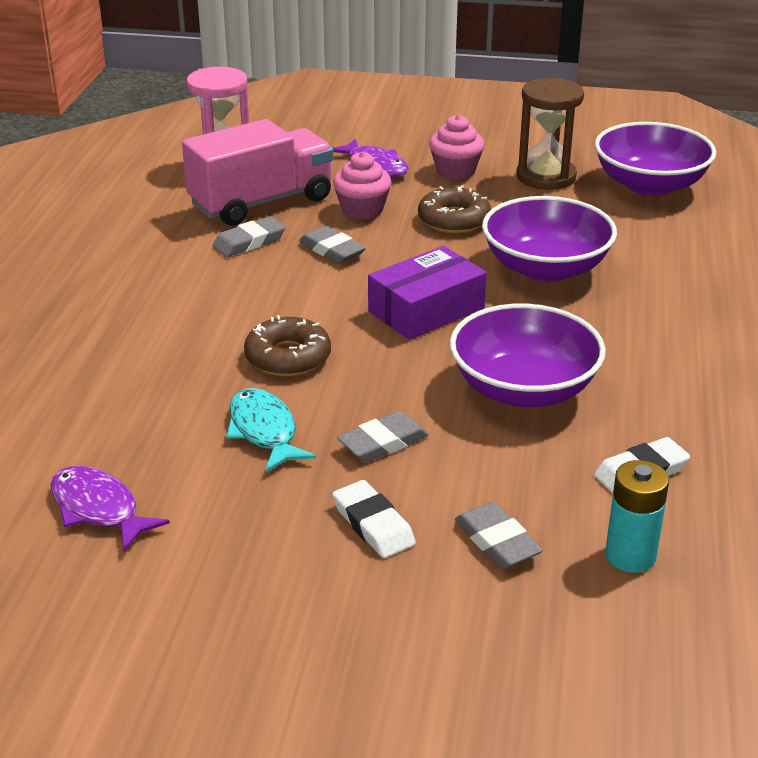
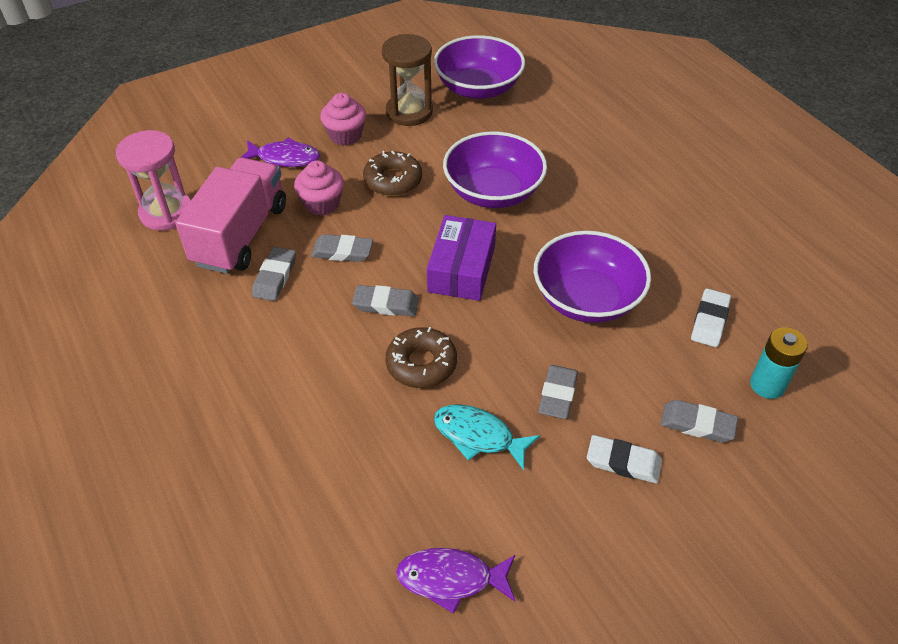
camera: 40 degrees left, 15 degrees up
(317, 302) = (386, 304): none -> grey eraser

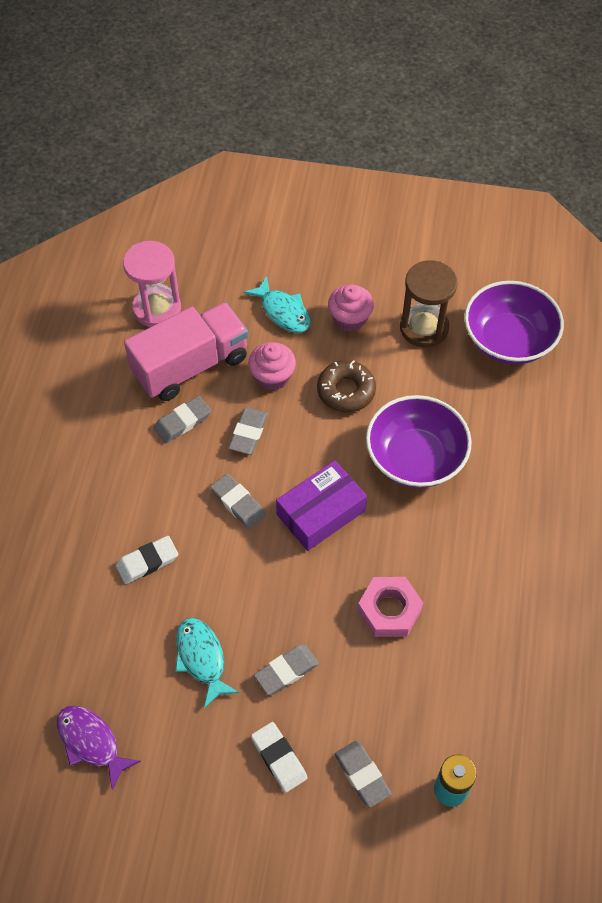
camera: 40 degrees right, 10 degrees up
(284, 158) = (283, 312): purple fish -> turquoise fish
(342, 252) = (248, 433): grey eraser -> grey eraser turned 60 degrees clockwise
(421, 364) = (217, 572): brown donut -> none
(587, 299) = (389, 610): purple bowl -> pink nut
(710, 321) = (466, 703): white eraser -> white eraser (147, 562)

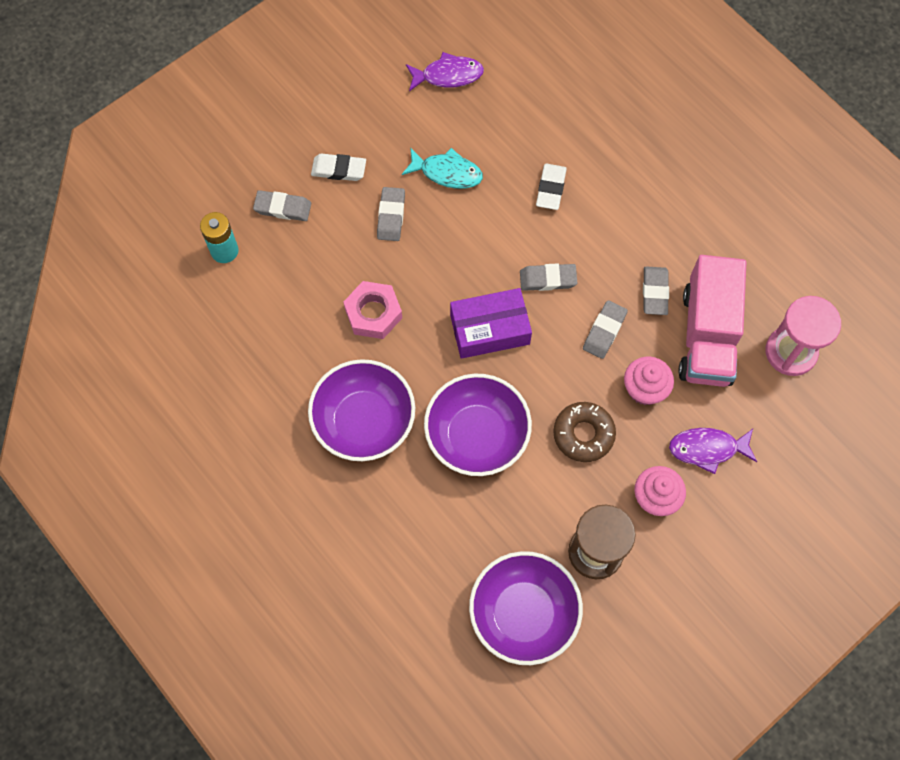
camera: 130 degrees right, 10 degrees up
(248, 433) = (604, 331): grey eraser -> grey eraser turned 60 degrees clockwise
(283, 312) = (707, 449): turquoise fish -> purple fish
(321, 513) = (489, 329): purple box -> purple box turned 75 degrees clockwise
(483, 543) = (364, 421): none -> purple bowl

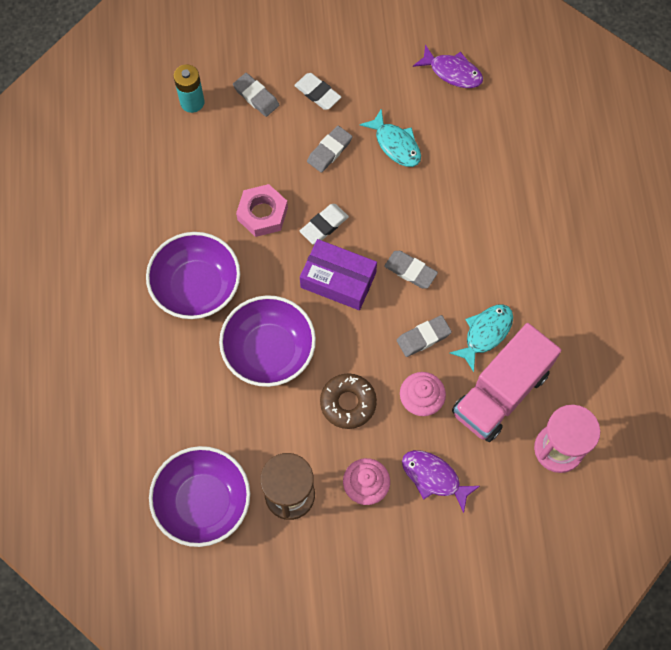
camera: 35 degrees right, 0 degrees up
(550, 188) = (465, 205): white eraser -> white eraser (324, 225)
(655, 292) = (485, 333): grey eraser -> turquoise fish

